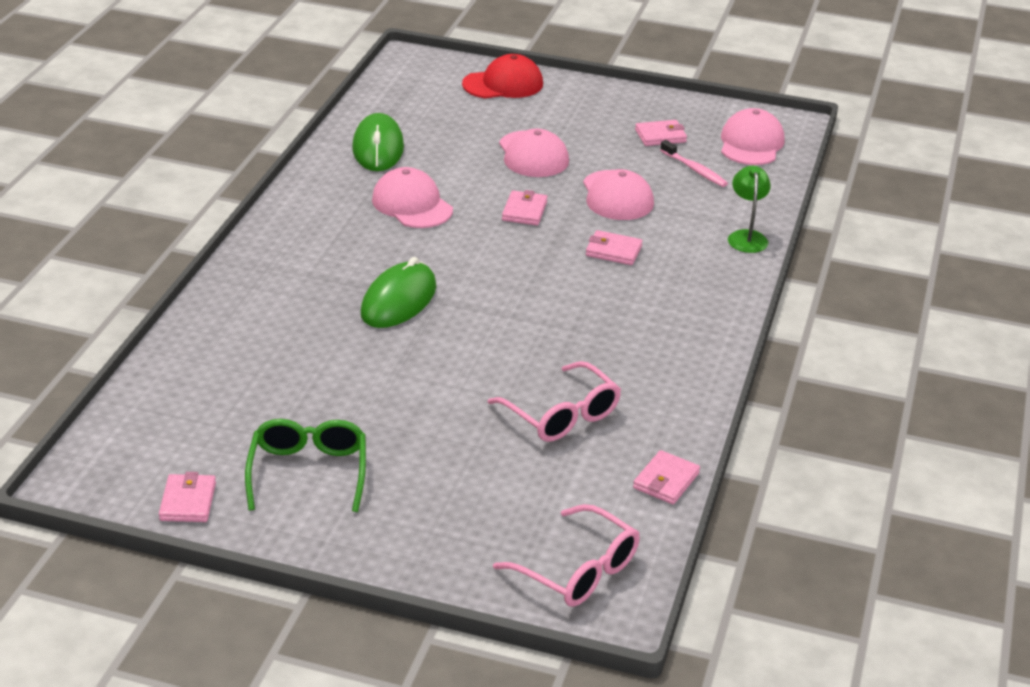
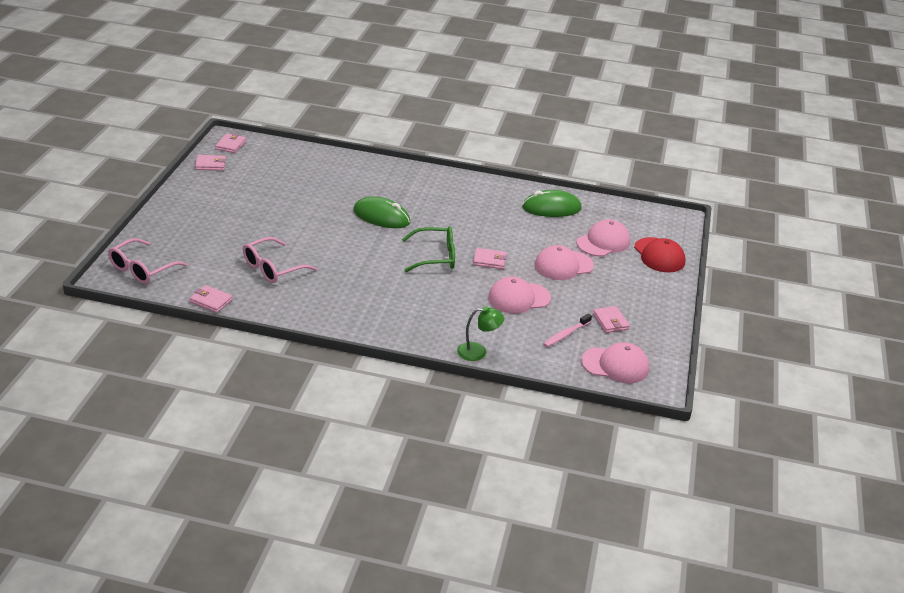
camera: 85 degrees right, 0 degrees up
(308, 472) = (229, 193): green glasses -> green glasses (436, 257)
(412, 205) = (486, 220): pink cap -> pink cap (603, 242)
(613, 251) = (448, 293): pink wallet -> pink wallet (231, 145)

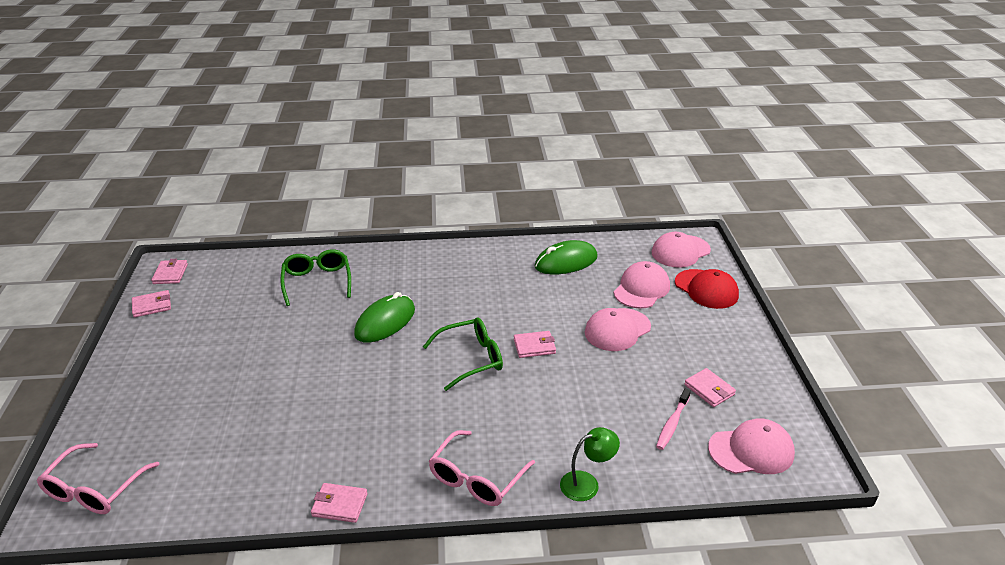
camera: 15 degrees left, 0 degrees up
(211, 301) = (208, 513): pink wallet -> pink wallet (339, 505)
(272, 268) = (277, 434): pink glasses -> pink glasses (476, 478)
(341, 176) = (317, 282): none -> green glasses
(381, 217) = (385, 322): green mouse -> green mouse turned 60 degrees counterclockwise
(518, 298) = (593, 388): pink cap -> pink cap (680, 251)

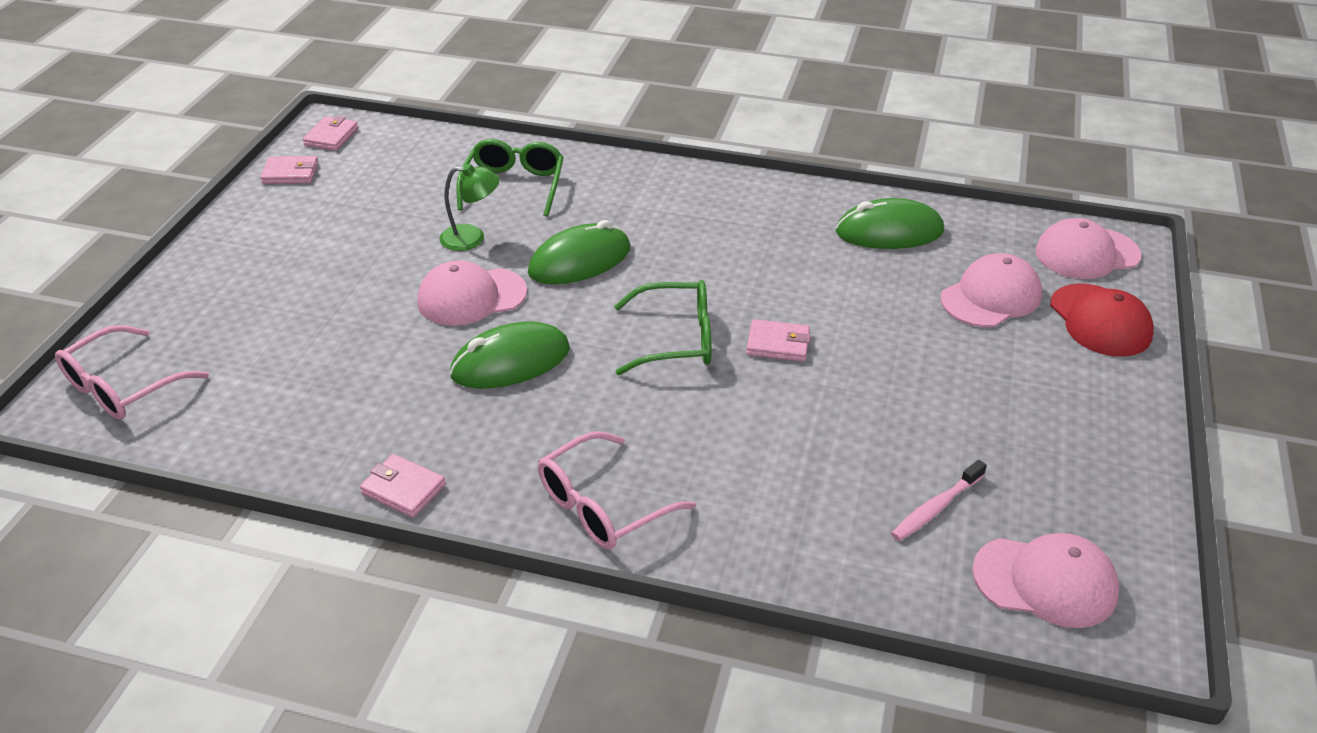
camera: 20 degrees right, 5 degrees up
(371, 400) = (510, 362): none -> green mouse
(587, 483) = (758, 557): green lamp -> green lamp (472, 238)
(617, 330) = (919, 349): pink cap -> pink cap (471, 297)
(709, 390) = (1023, 473): pink wallet -> none

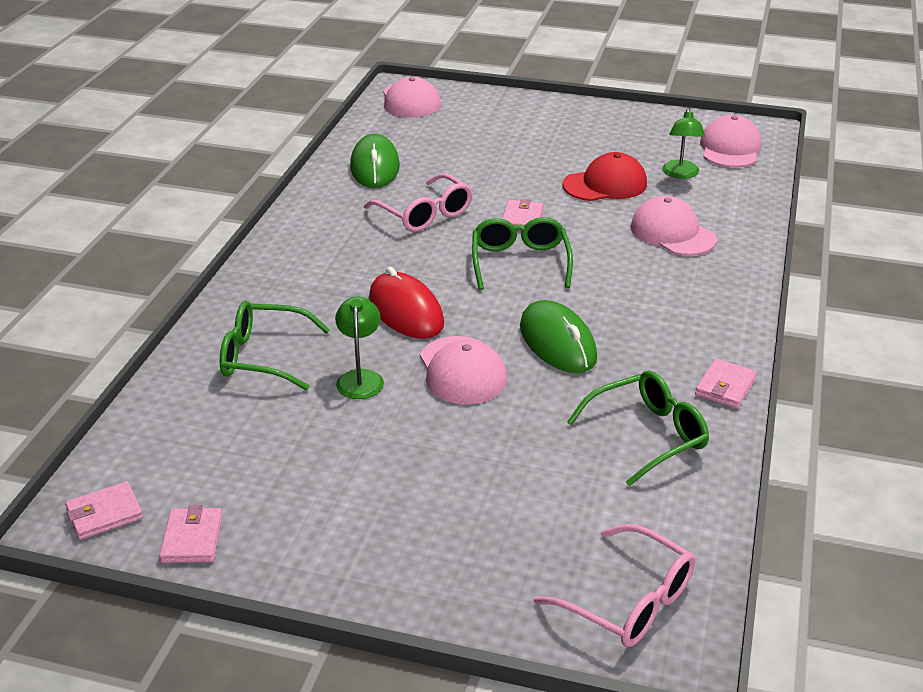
camera: 90 degrees left, 5 degrees down
(331, 136) = (104, 514): pink wallet -> pink wallet turned 45 degrees counterclockwise
(337, 418) = (648, 435): none -> green glasses
(580, 261) = (406, 311): green mouse -> red mouse
(602, 506) = (715, 293): pink glasses -> pink glasses (425, 214)
(936, 508) = (681, 174): pink toothbrush -> green lamp
(991, 297) = (462, 137): pink cap -> pink cap (672, 233)
(1100, 320) = (488, 106): red cap -> red cap (605, 184)

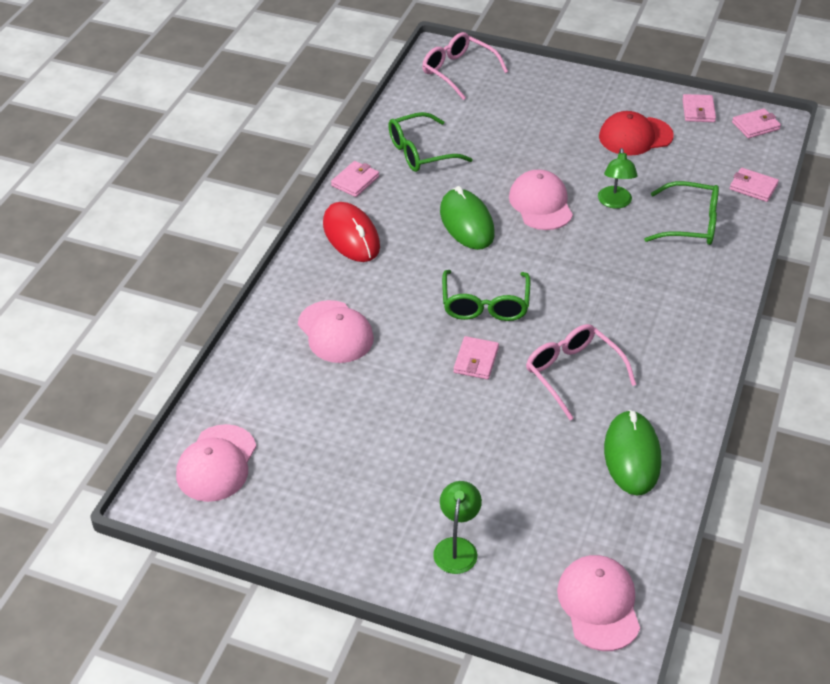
camera: 175 degrees left, 10 degrees up
(157, 410) = (753, 187): none -> pink wallet
(406, 311) = (585, 258): red mouse -> red mouse (351, 236)
(605, 184) = (380, 407): red cap -> red cap (635, 136)
(681, 174) = (292, 420): green lamp -> green lamp (457, 547)

